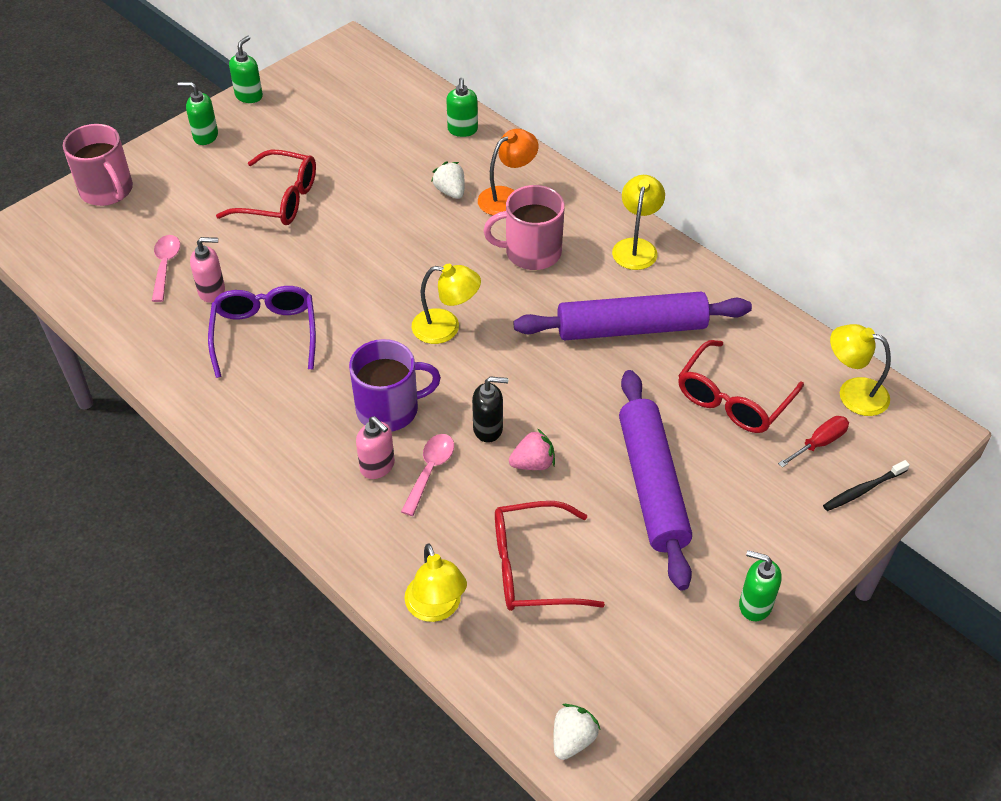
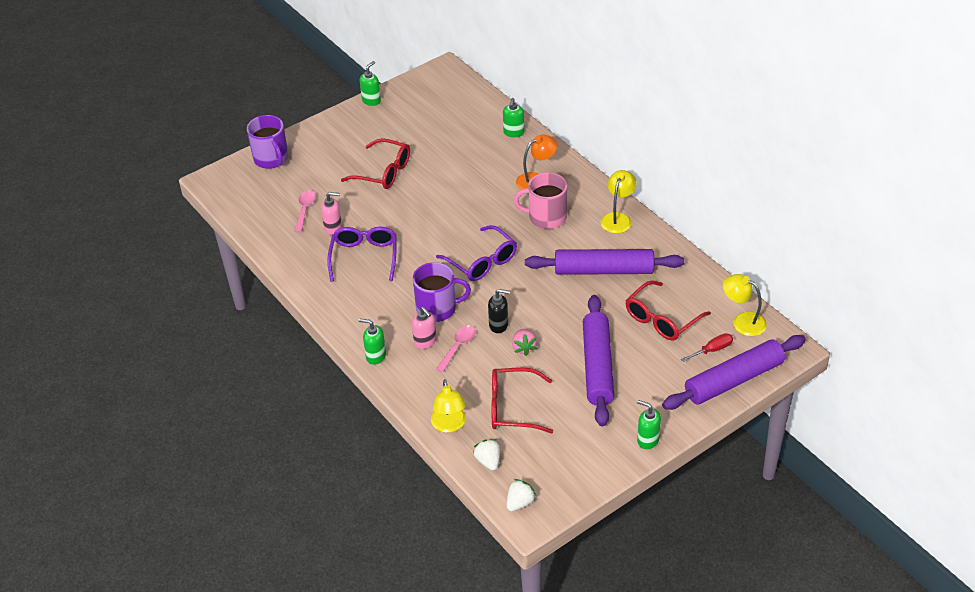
camera: 10 degrees right, 5 degrees down
(107, 190) = (271, 159): pink mug -> purple mug
(205, 136) = (339, 126): green soap dispenser -> green soap dispenser (375, 356)
(446, 327) = (481, 261): yellow lamp -> purple glasses
(450, 191) = (498, 173): white strawberry -> white strawberry (488, 461)
(533, 463) = (524, 348): pink strawberry -> pink strawberry turned 90 degrees clockwise
(862, 490) = (734, 380): black toothbrush -> purple rolling pin

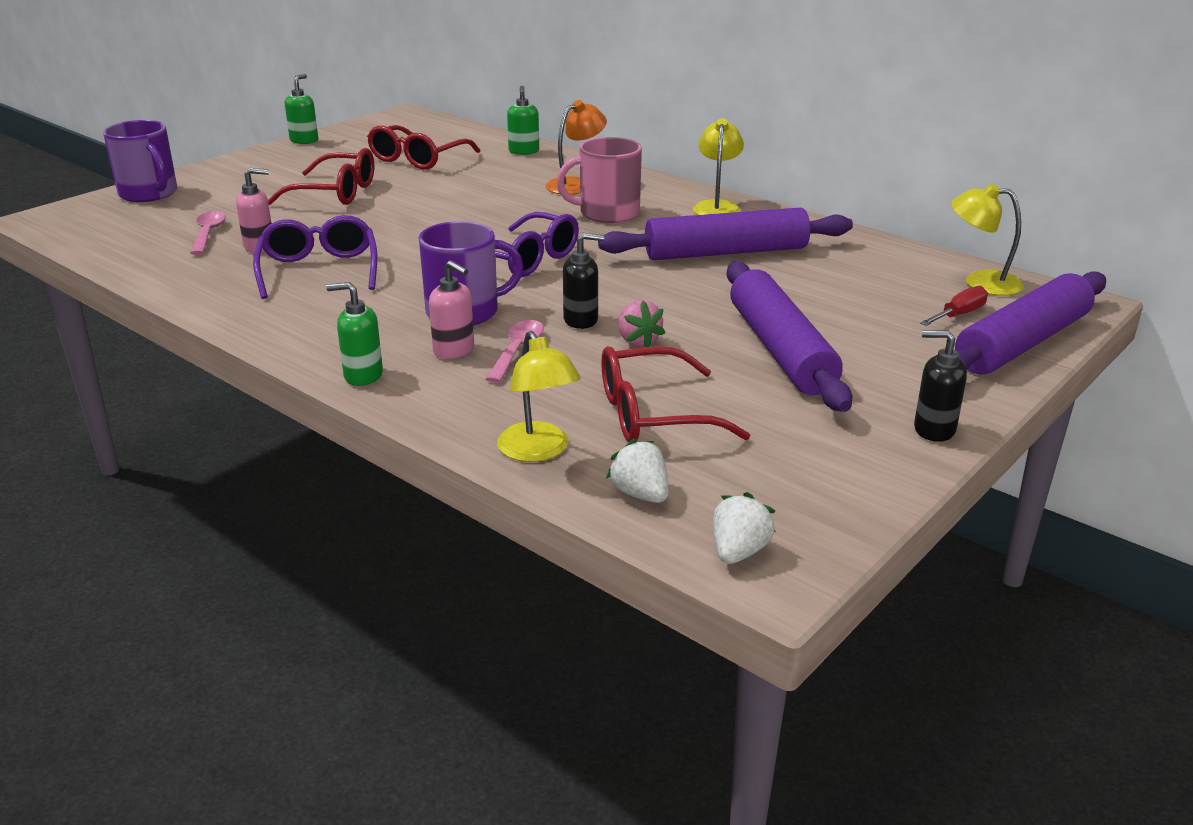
camera: 15 degrees left, 15 degrees down
(647, 440) = (933, 430): green soap dispenser -> black soap dispenser
(662, 319) = (852, 290): red glasses -> red glasses (418, 159)

